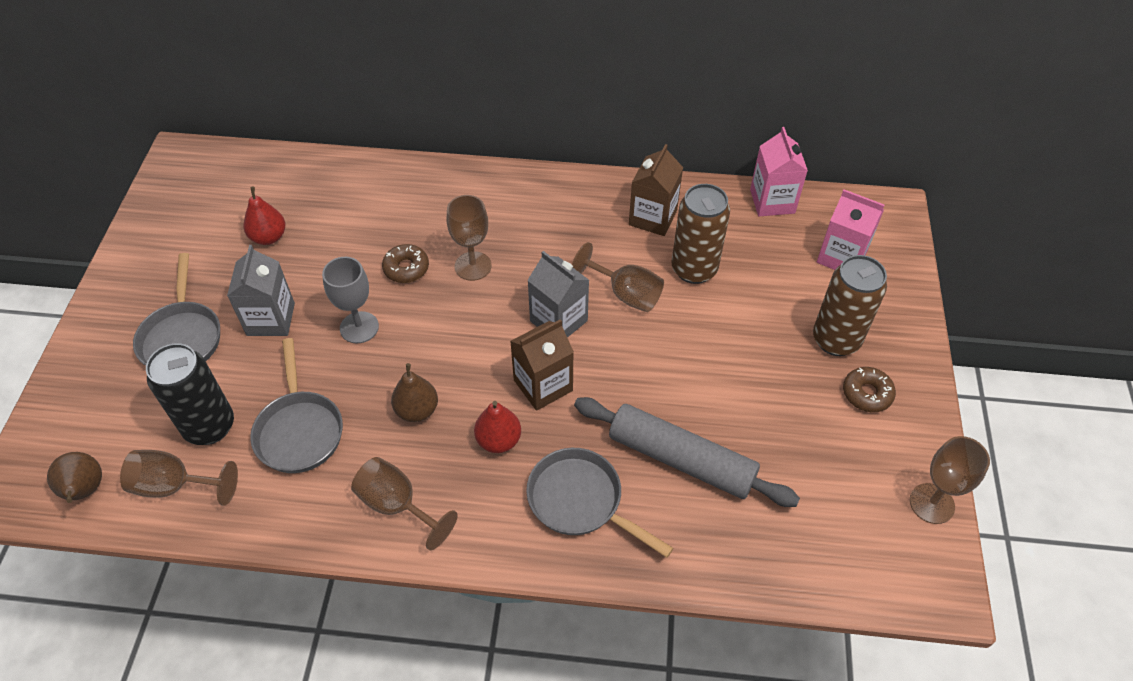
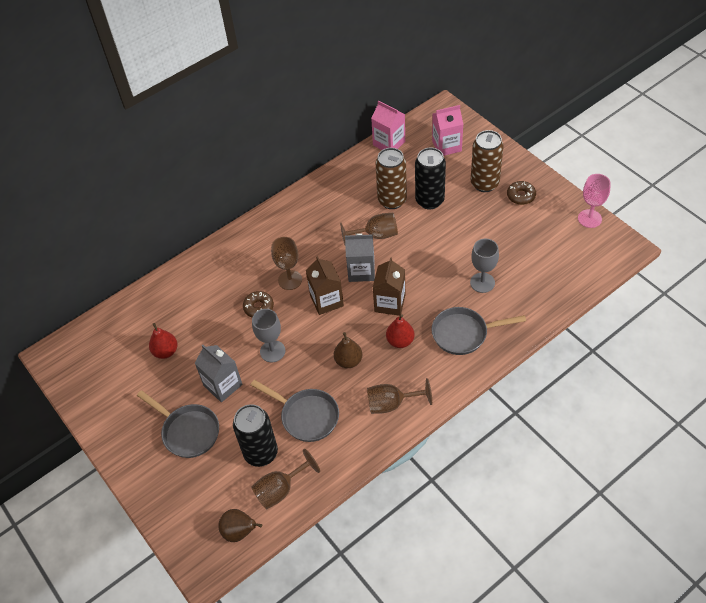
camera: 40 degrees left, 0 degrees up
(652, 218) = (345, 192): brown carton -> brown carton (326, 300)
(681, 459) = (482, 282): grey rolling pin -> grey goblet
(739, 305) = (429, 200): none -> black can
(931, 503) = (589, 218): brown goblet -> pink goblet

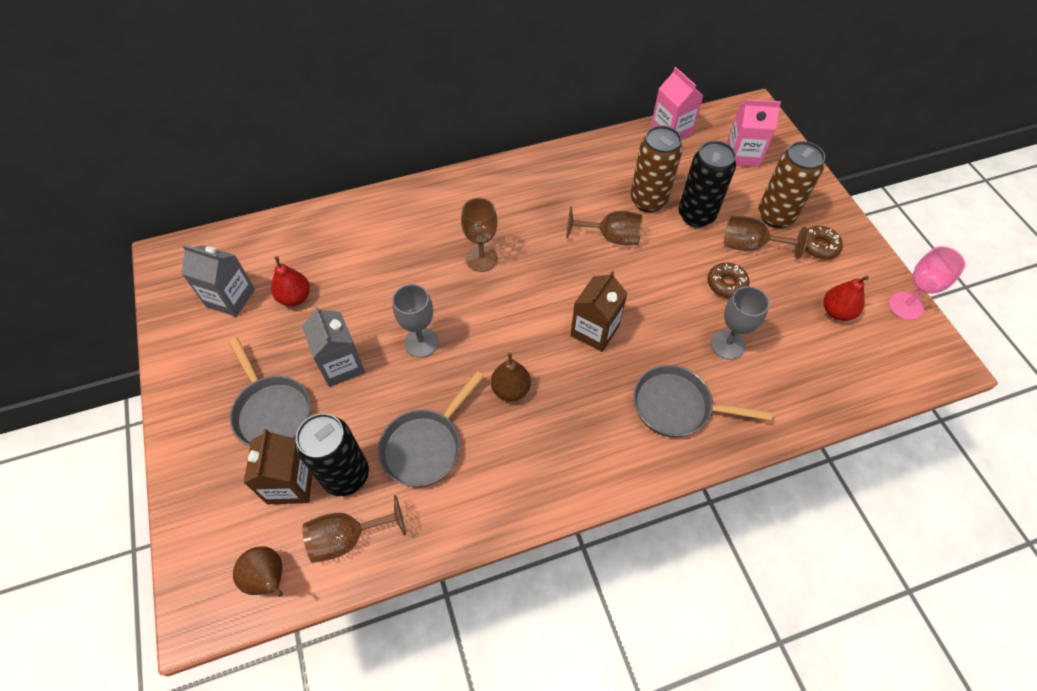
camera: 15 degrees right, 5 degrees up
(258, 307) = (429, 280): brown donut -> brown donut (726, 284)
(306, 416) = (425, 446): grey pan -> grey pan turned 75 degrees clockwise
(326, 300) = (516, 300): brown carton -> brown carton (291, 483)
(361, 271) = (575, 276): grey carton -> grey carton (230, 298)
(392, 404) = (543, 470): brown goblet -> brown goblet (750, 246)
(400, 341) = (588, 386): red pear -> red pear (836, 312)

